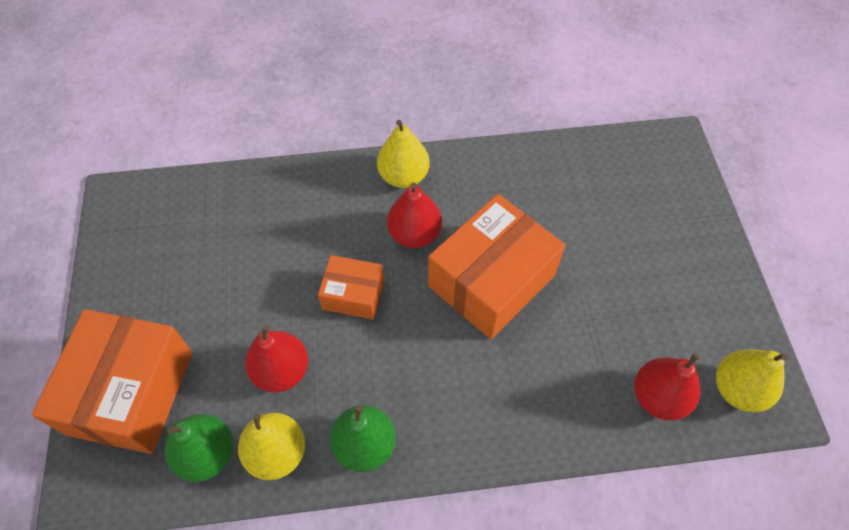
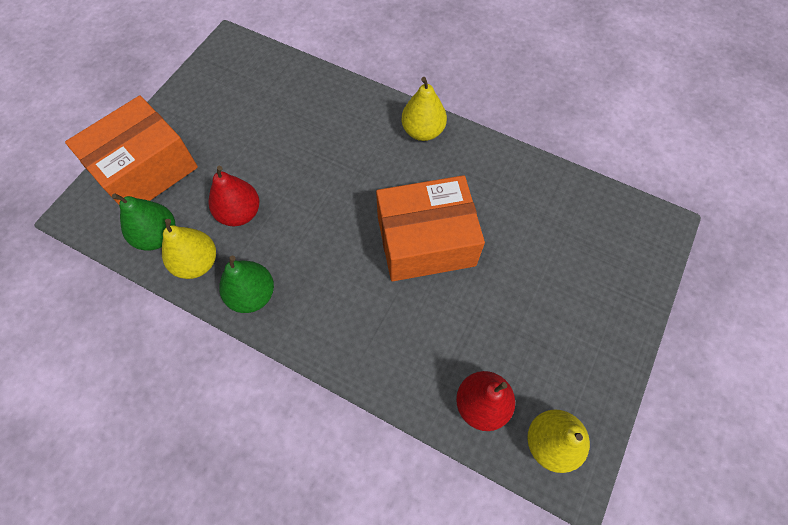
camera: 35 degrees right, 5 degrees up
(353, 294) = (323, 192): orange box -> none
(414, 234) = (397, 176): red pear -> none

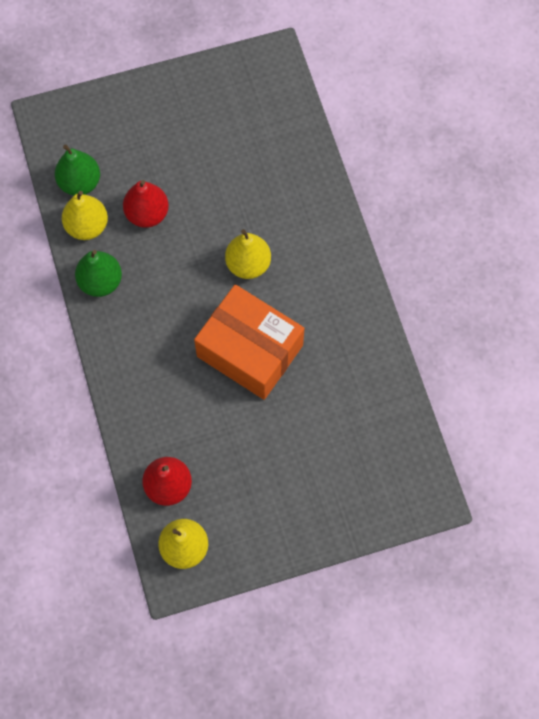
camera: 45 degrees right, 5 degrees up
(146, 170) = (116, 121): orange box -> none
(423, 131) = (340, 266): yellow pear -> yellow pear (248, 264)

